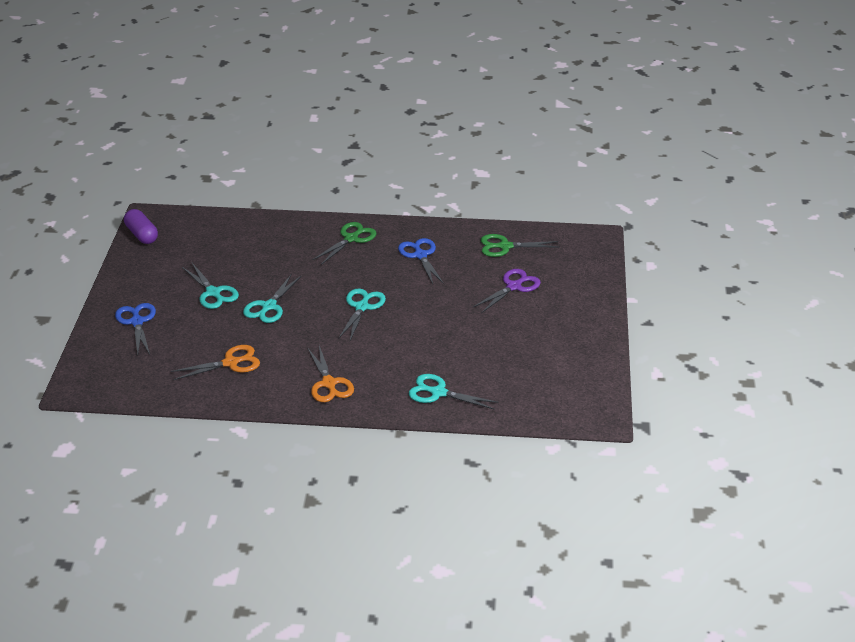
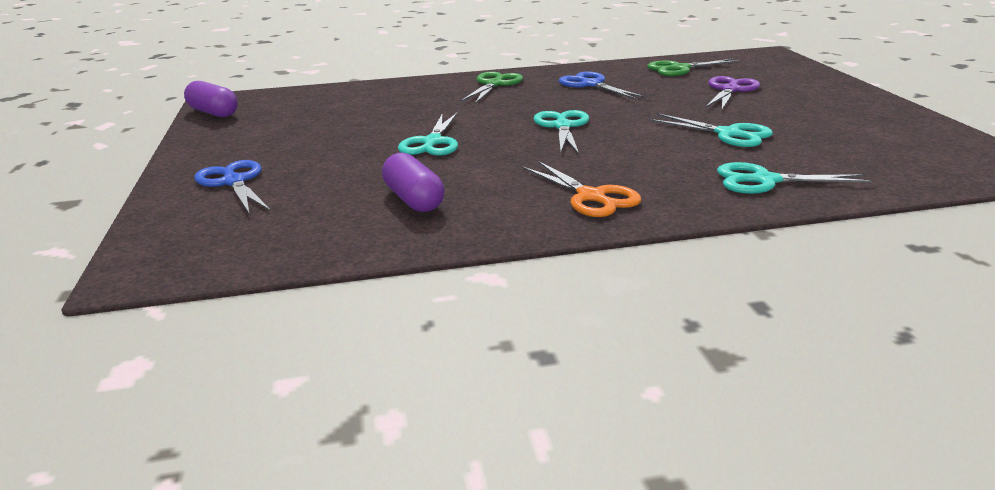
camera: 15 degrees left, 10 degrees down
(213, 293) = (341, 142): turquoise scissors -> turquoise scissors (728, 134)
(230, 363) = (414, 200): orange scissors -> purple capsule

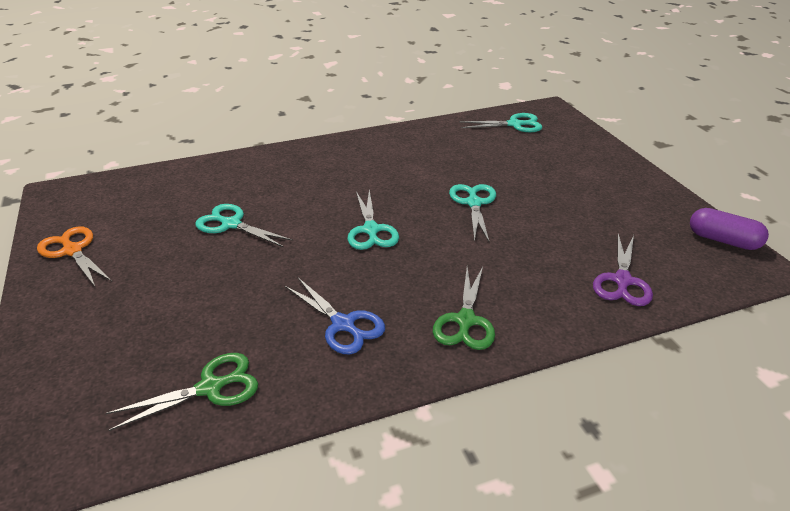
camera: 170 degrees right, 10 degrees up
(234, 182) = (578, 158): blue scissors -> none
(414, 200) = (452, 150): purple capsule -> none
(591, 197) = (348, 157): orange scissors -> orange scissors (72, 250)
(730, 90) = (179, 314): purple scissors -> purple scissors (622, 281)
(765, 181) = (236, 174): turquoise scissors -> turquoise scissors (514, 124)

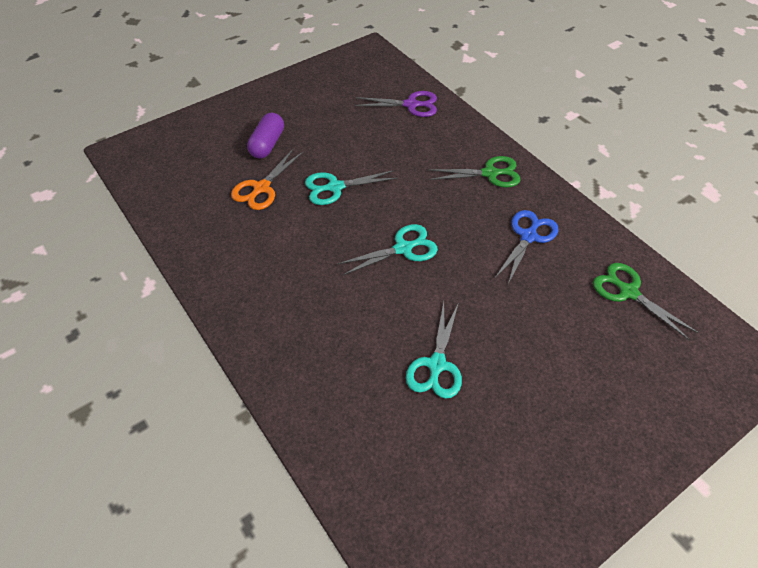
camera: 105 degrees left, 15 degrees up
(72, 250) = (545, 504): orange scissors -> orange scissors (261, 188)
(514, 124) = (165, 175): turquoise scissors -> none
(723, 240) = (344, 61): purple capsule -> purple capsule (267, 144)

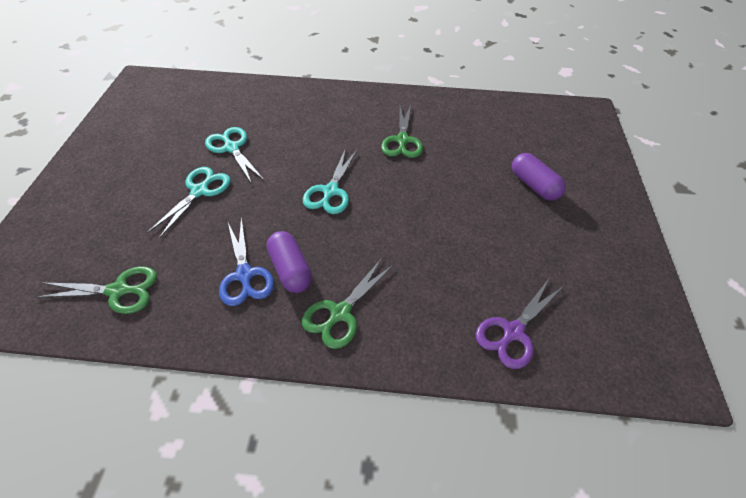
camera: 130 degrees right, 0 degrees up
(261, 188) = (477, 156): orange scissors -> none
(288, 245) = (402, 140): none -> green scissors
(335, 187) = (437, 194): turquoise scissors -> turquoise scissors (200, 191)
(494, 217) = (291, 269): none -> purple capsule

